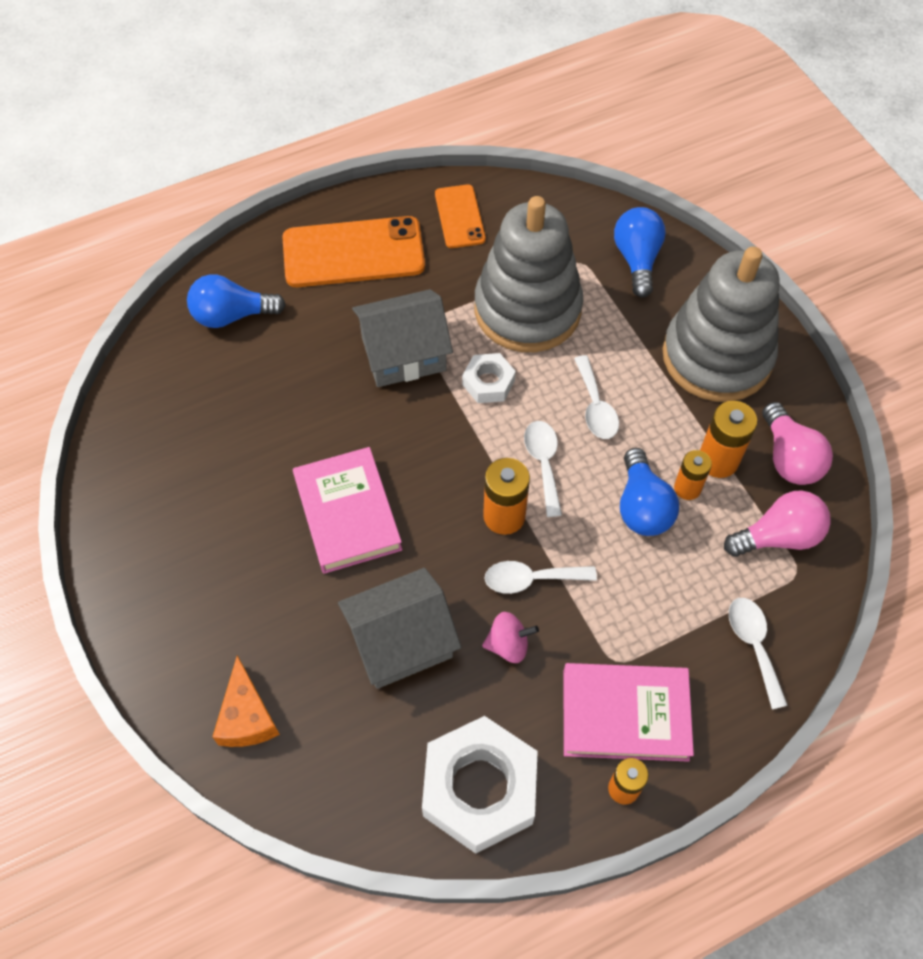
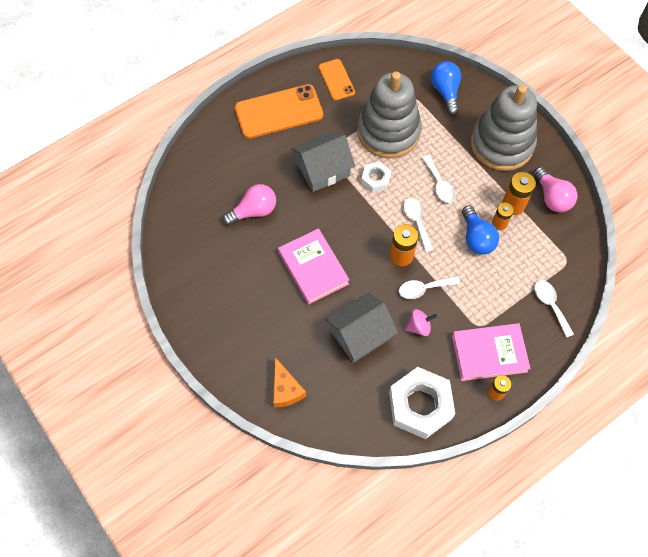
camera: 10 degrees left, 5 degrees up
(232, 315) = (216, 161): blue light bulb -> none
(778, 536) = (553, 243): pink light bulb -> pink light bulb (254, 211)

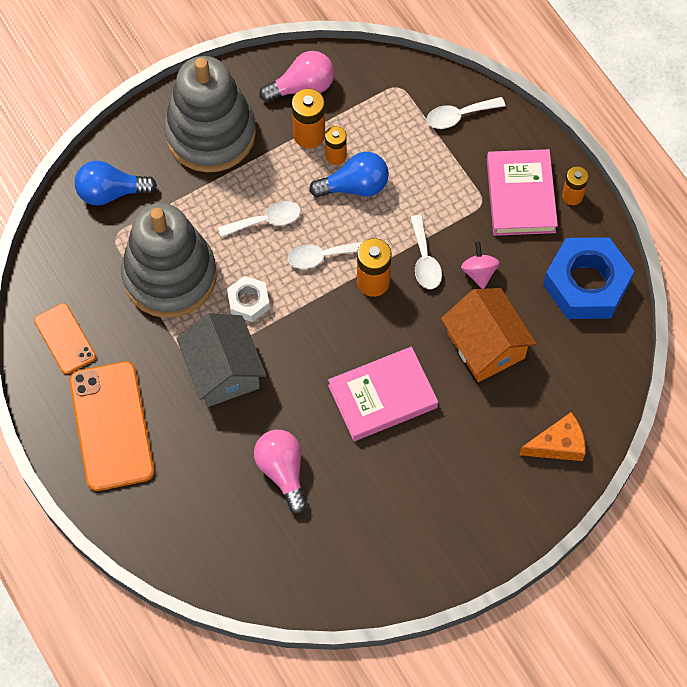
camera: 85 degrees left, 0 degrees up
(336, 80) = (65, 338): orange phone -> orange phone turned 75 degrees clockwise
(360, 334) = (485, 345): grey house -> orange house
(420, 405) = (586, 284): white nut -> blue nut

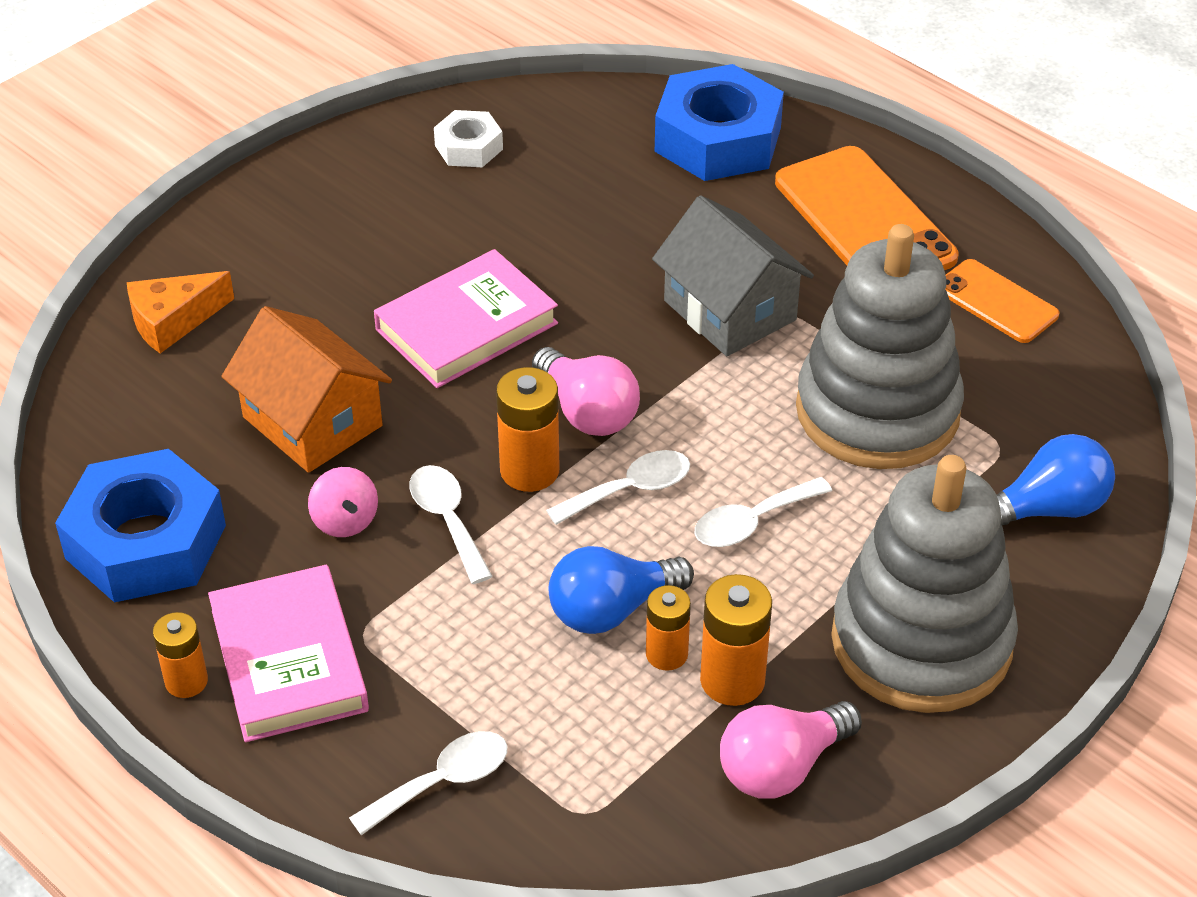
camera: 165 degrees right, 20 degrees down
(175, 526) = (718, 139): none -> blue nut
(248, 302) = (730, 403): white nut -> white nut (469, 147)
(282, 471) = (589, 218): pink light bulb -> pink light bulb (587, 412)

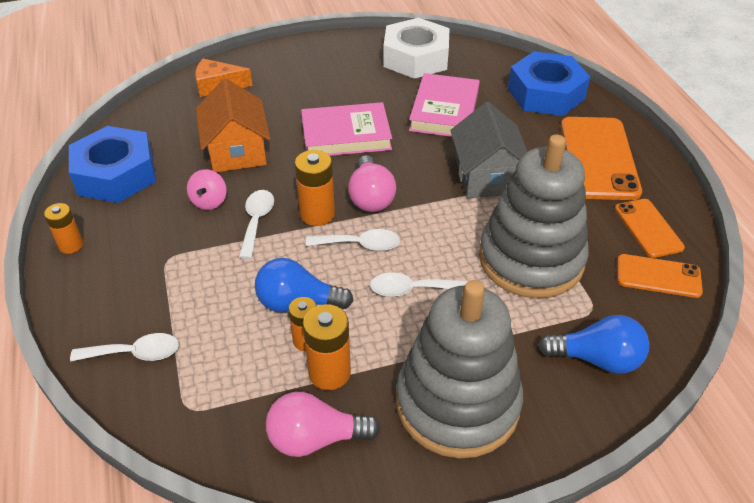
camera: 30 degrees right, 0 degrees up
(289, 660) = (123, 256): pink book -> pink book (444, 111)
(469, 147) = (416, 58): white nut -> white nut, size x1.95
(1050, 365) = (658, 276): none -> orange phone

